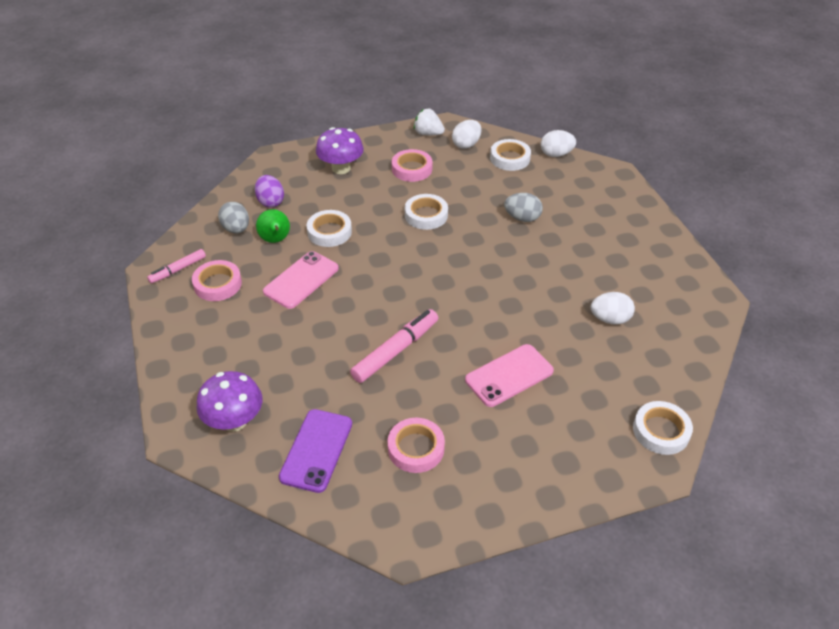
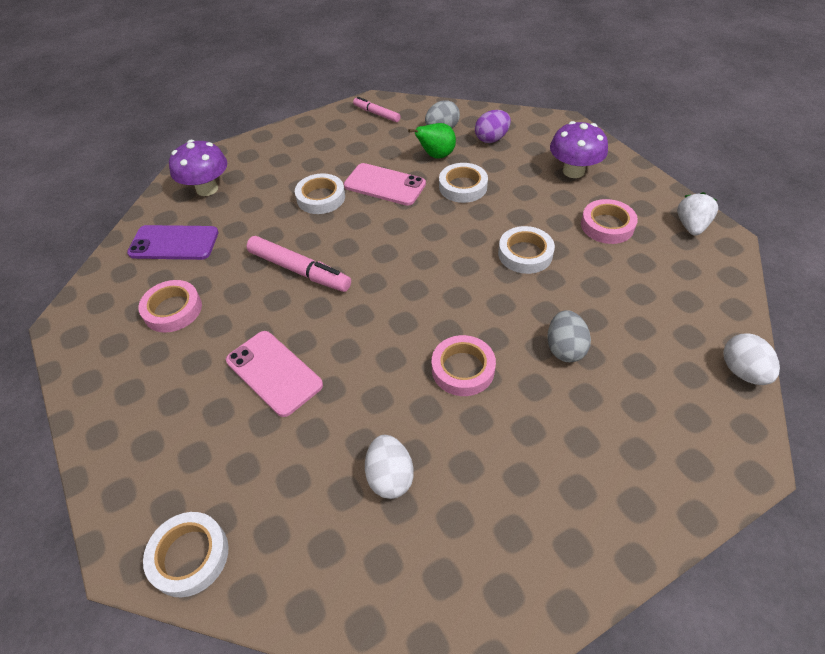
camera: 80 degrees right, 5 degrees up
(218, 284) = (365, 138): pink tape -> pink tape (463, 369)
(466, 144) = (693, 266): white egg -> none
(510, 158) = (693, 316): white tape -> white tape (321, 198)

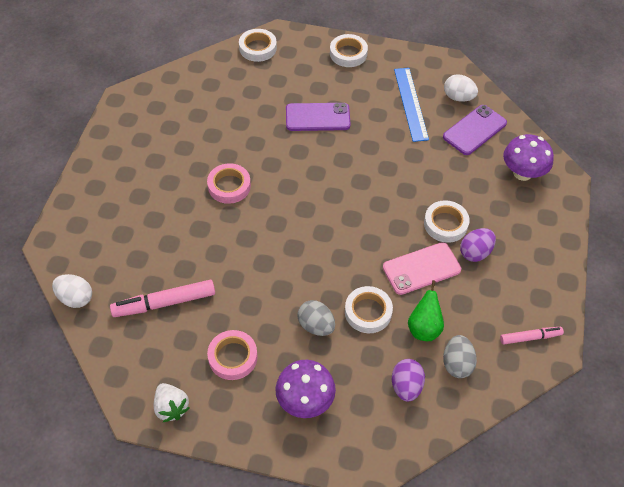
camera: 130 degrees right, 5 degrees up
(173, 310) = (411, 103): pink tape -> blue ruler
(274, 373) = (317, 117): pink phone -> purple phone
(299, 270) = (382, 170): pink marker -> pink marker (164, 303)
(332, 169) = (475, 252): none -> purple egg
(390, 476) = (213, 120): white egg -> white egg (458, 97)
(525, 254) = (266, 285): white tape -> white tape (348, 53)
(564, 348) = (186, 237): grey egg -> grey egg (316, 325)

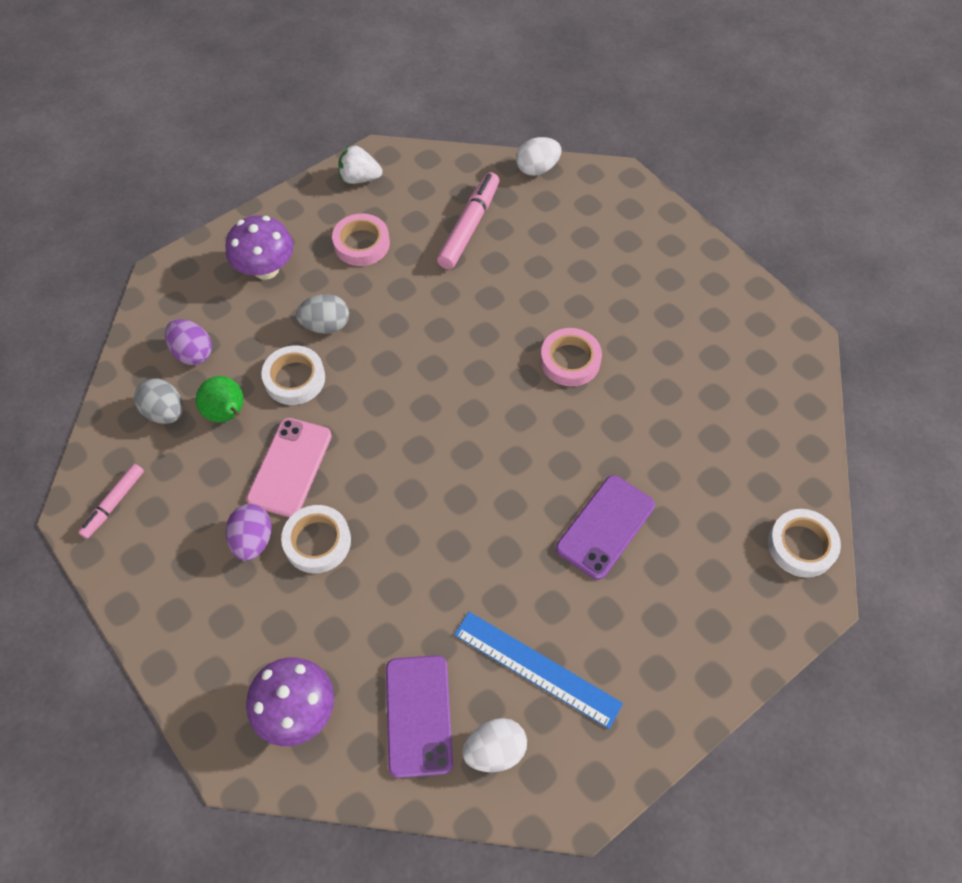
camera: 130 degrees right, 5 degrees up
(348, 53) = (704, 663): white tape -> none

